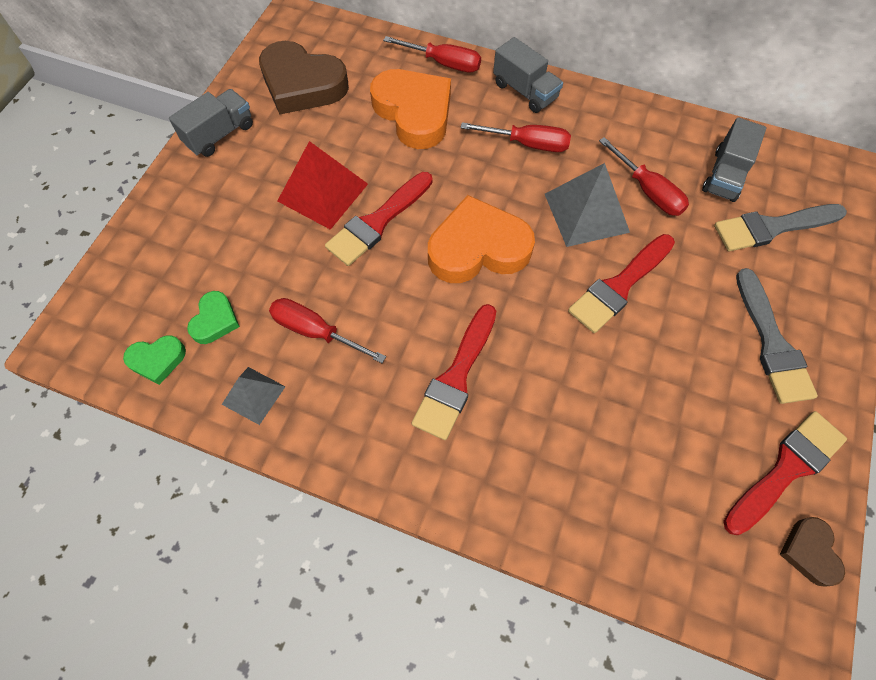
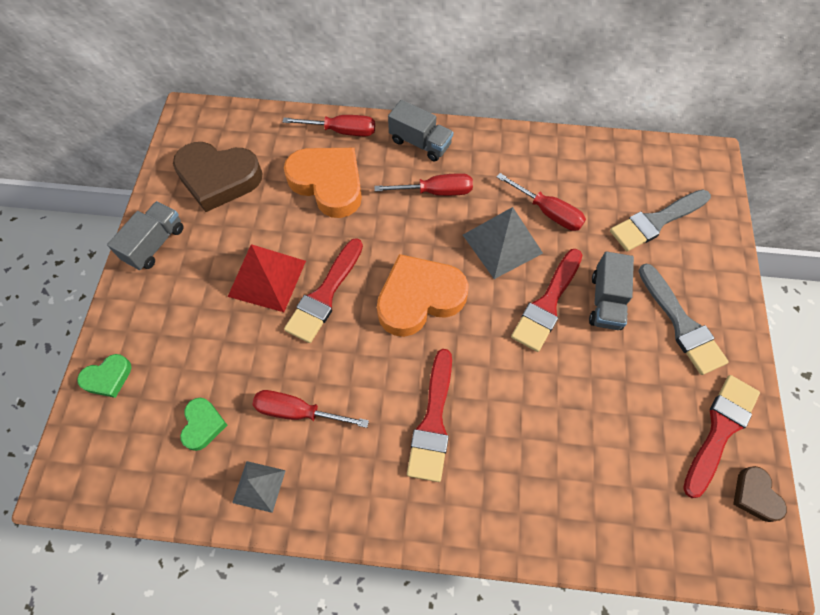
camera: 15 degrees left, 0 degrees up
(157, 360) = (160, 477): green heart -> green heart (108, 378)
(725, 175) = (606, 183): grey truck -> grey truck (605, 301)

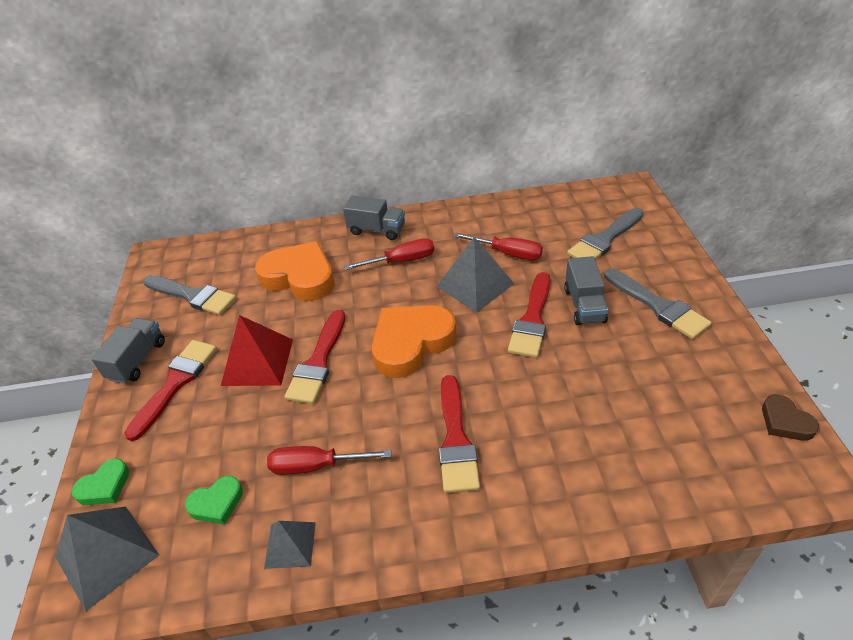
camera: 10 degrees left, 20 degrees down
(101, 449) = (106, 555): none -> grey pyramid
(203, 425) = (217, 503): green heart -> green heart turned 75 degrees clockwise
(218, 178) = (192, 296): brown heart -> grey brush
(342, 131) = (303, 237): red screwdriver -> none
(720, 430) = (728, 378): red brush -> red brush (176, 383)

